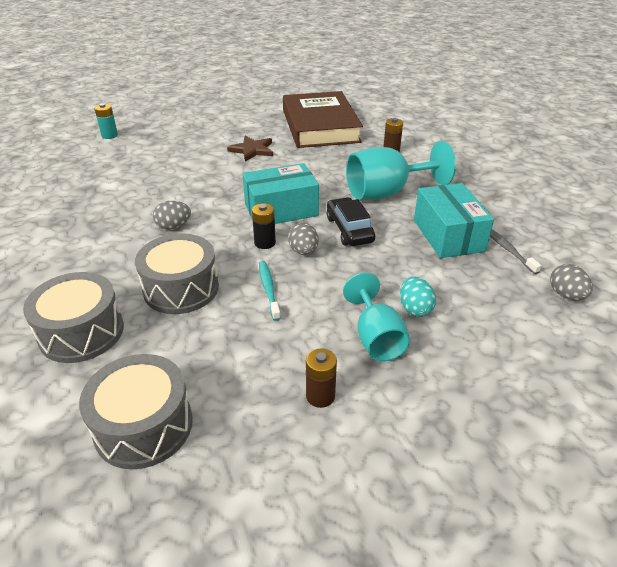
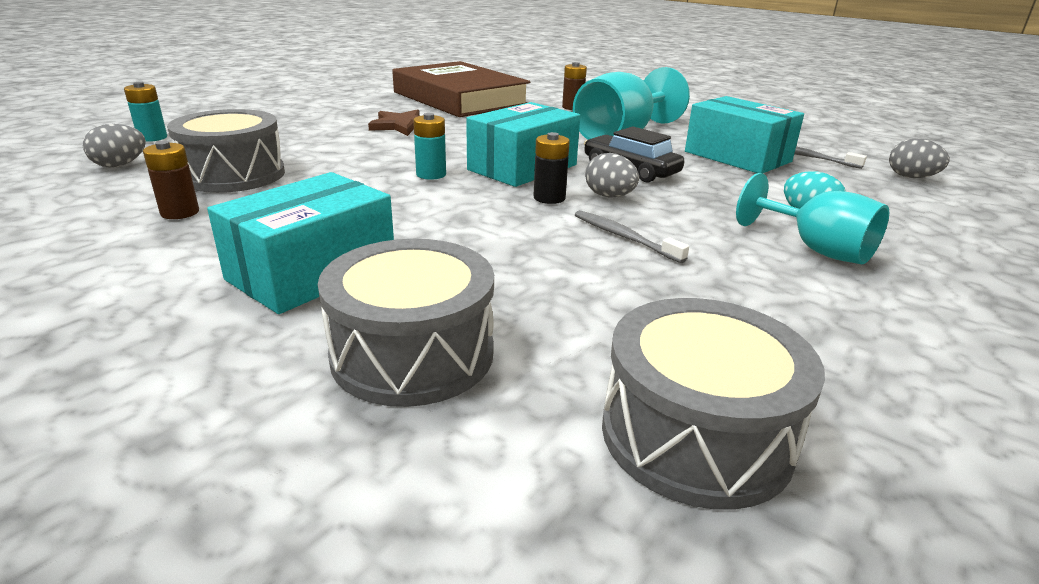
camera: 30 degrees left, 10 degrees down
(90, 265) = (312, 272): none -> turquoise box
(173, 226) = (395, 206): grey egg -> grey egg (120, 165)
(181, 288) = (503, 263): grey drum -> grey drum (234, 175)
(220, 203) = (431, 174): none -> turquoise battery
(268, 289) = (624, 237): turquoise toothbrush -> grey toothbrush
(320, 396) = (854, 318): brown battery -> brown battery (180, 212)

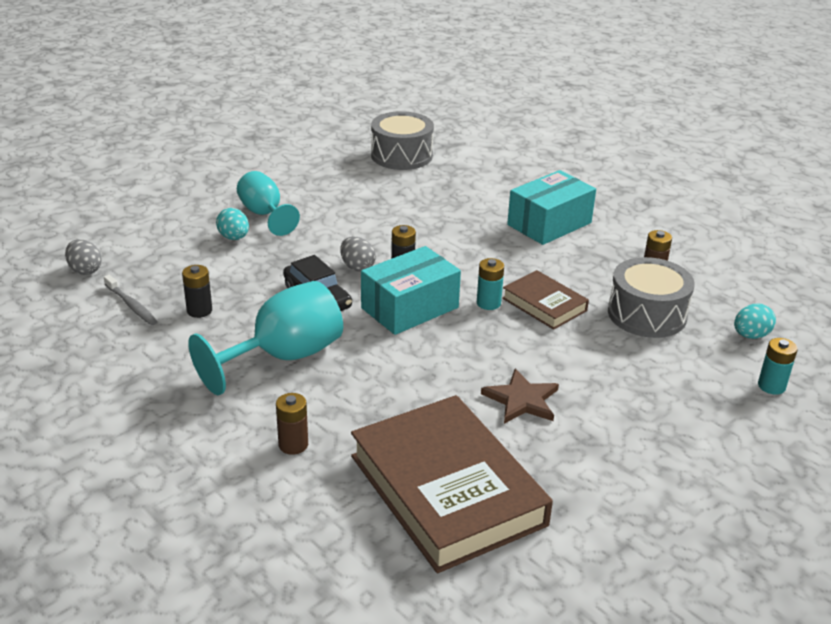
camera: 170 degrees left, 5 degrees up
(120, 165) = (750, 335): grey egg -> turquoise egg
(361, 176) = (544, 304): none -> brown book
(413, 353) = (495, 185): grey drum -> none
(624, 237) = (371, 231): grey toothbrush -> none
(737, 156) = (199, 310): turquoise box -> black battery

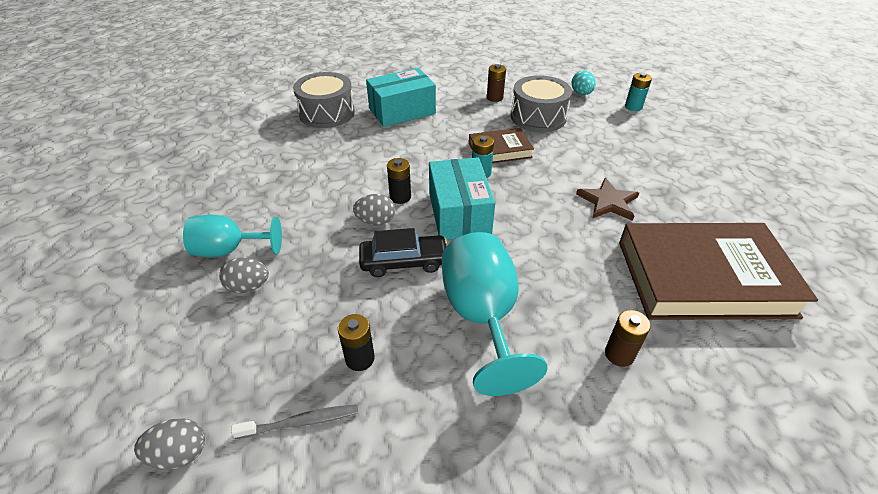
camera: 60 degrees left, 10 degrees up
(234, 238) = (248, 286): turquoise egg -> grey egg
(401, 155) = (230, 137): grey drum -> grey drum (327, 113)
(549, 224) = (402, 111): turquoise box -> turquoise box turned 75 degrees clockwise

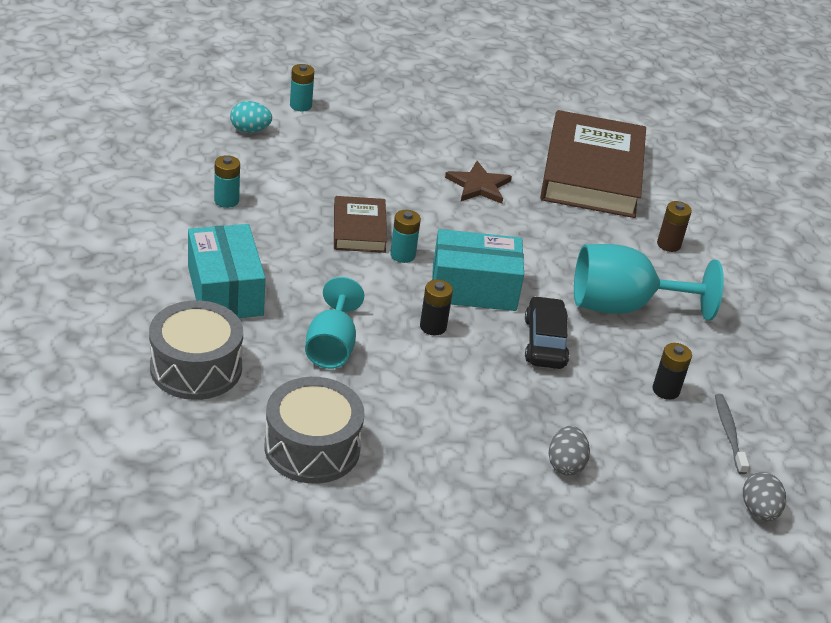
camera: 85 degrees left, 5 degrees down
(229, 250) = (502, 481): turquoise goblet -> turquoise goblet (331, 346)
(376, 221) = (473, 353): grey egg -> none
(494, 98) = (226, 200): brown battery -> turquoise battery
(538, 117) = (294, 180): grey drum -> grey drum (312, 447)

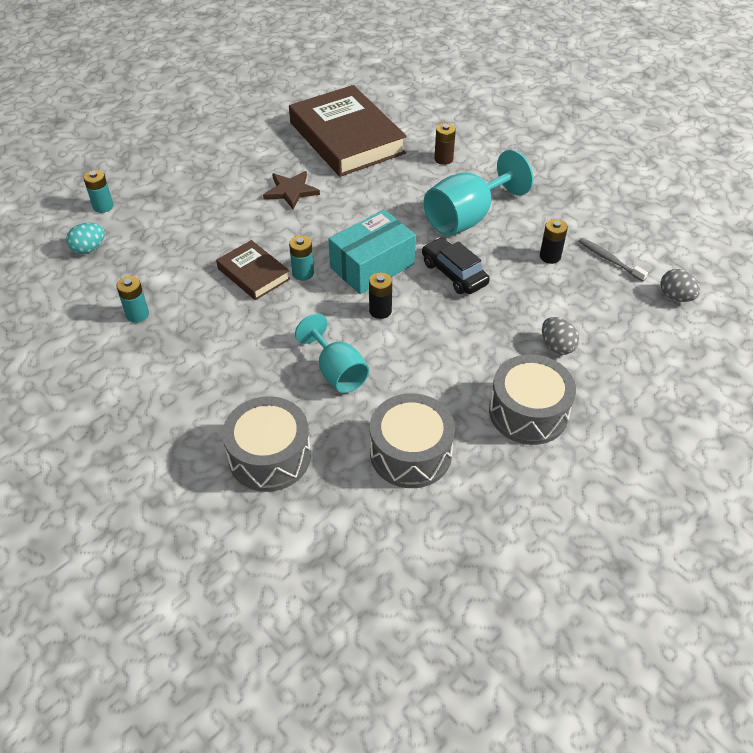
camera: 35 degrees left, 10 degrees up
(225, 291) = (219, 384): turquoise box -> none
(461, 494) = (528, 412): none -> grey drum

